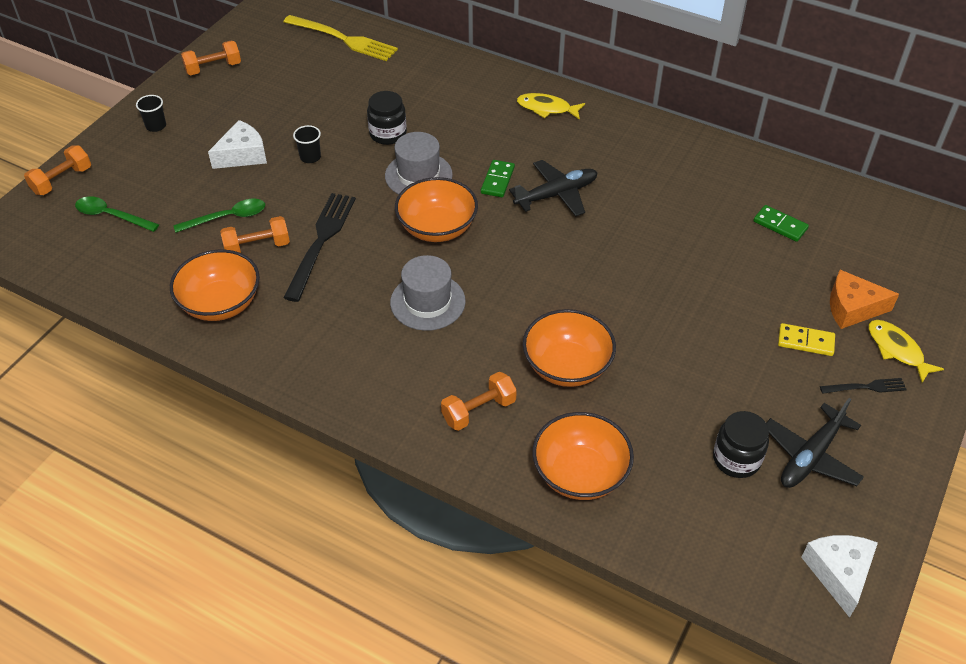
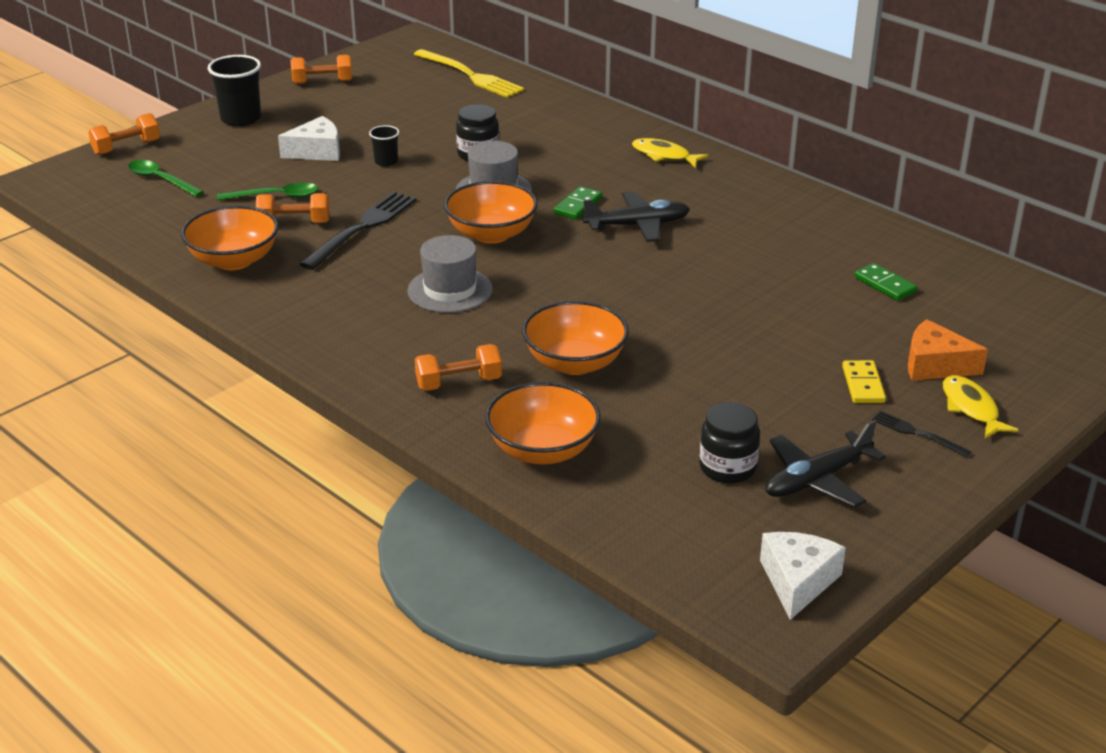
camera: 15 degrees right, 15 degrees down
(156, 126) = (241, 119): black cup -> black cup, size x1.82
(805, 341) = (863, 384): yellow domino -> yellow domino turned 60 degrees clockwise
(866, 387) = (916, 433): black fork -> black fork turned 150 degrees counterclockwise

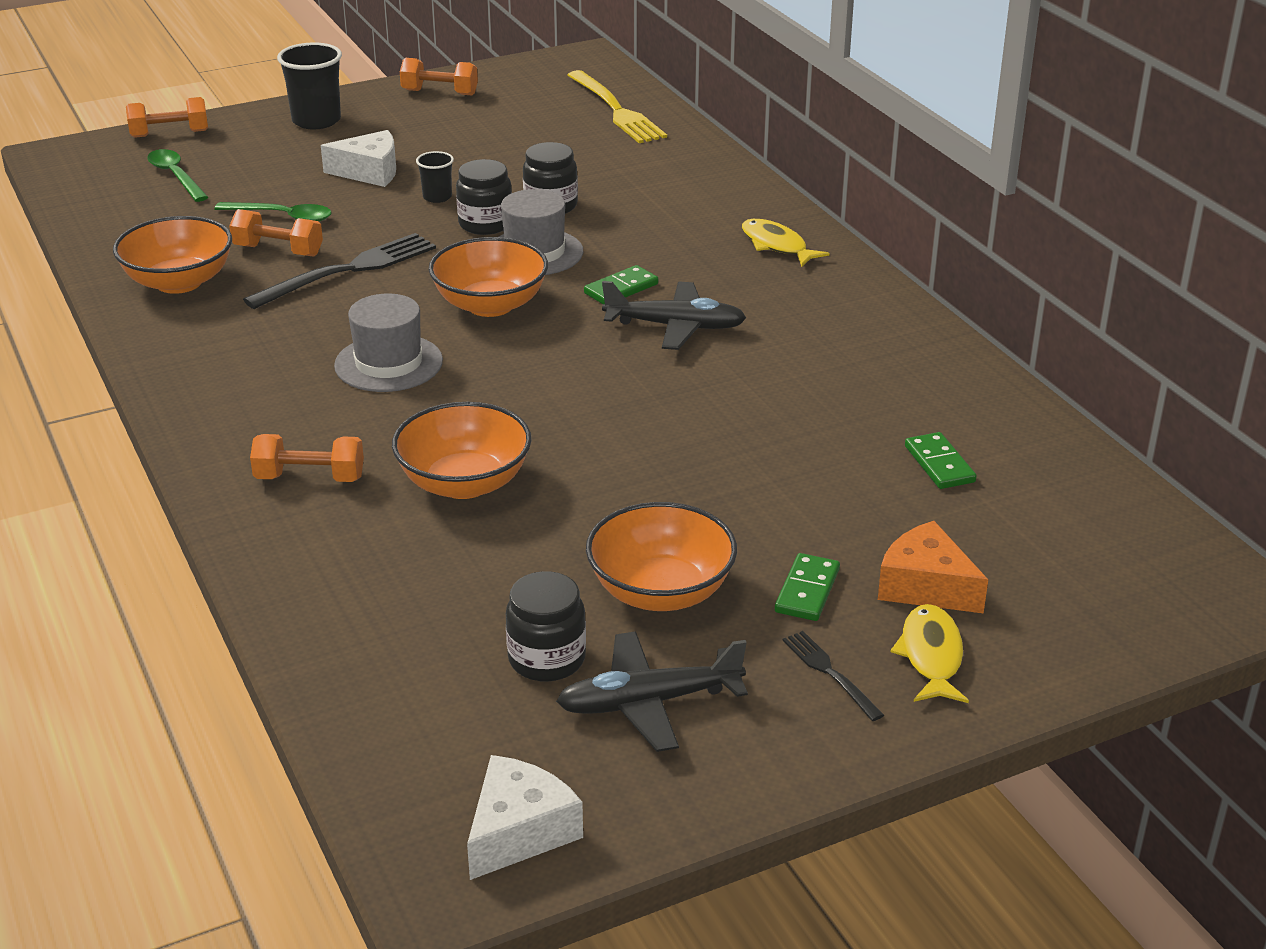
camera: 20 degrees right, 0 degrees up
(439, 176) = (485, 224): none -> black jar
(543, 450) = (341, 583): orange bowl -> orange bowl (661, 591)
(863, 384) = (807, 591): yellow domino -> green domino

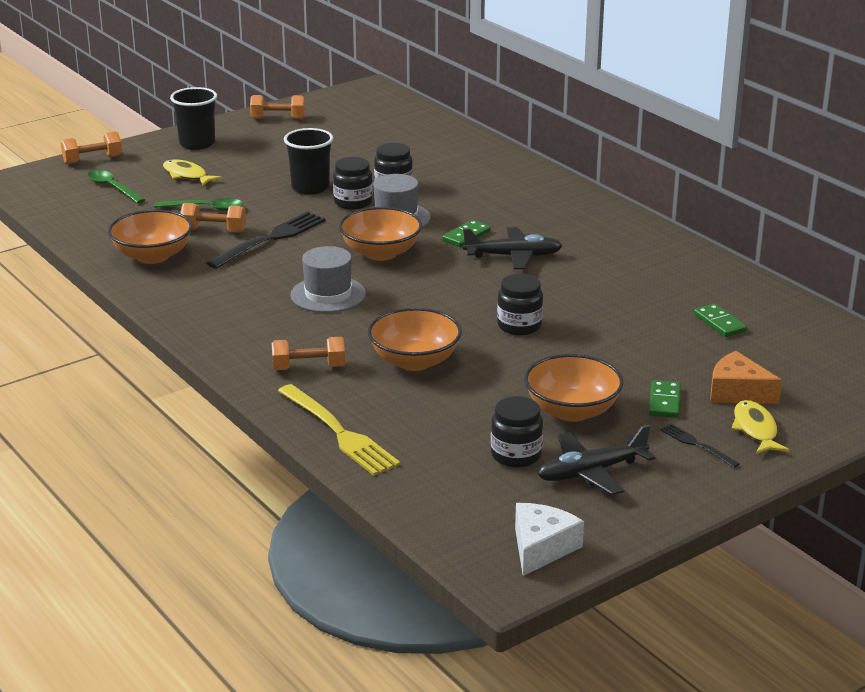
camera: 10 degrees left, 5 degrees down
(369, 172) = (253, 175): white cheese -> none
(437, 197) = (310, 188): black cup -> black cup, size x1.82
(617, 110) = (411, 122): yellow fork -> yellow fork (340, 433)
(639, 440) = (519, 326): none -> black jar
(776, 245) = (560, 201): yellow fish -> yellow fish (187, 175)

